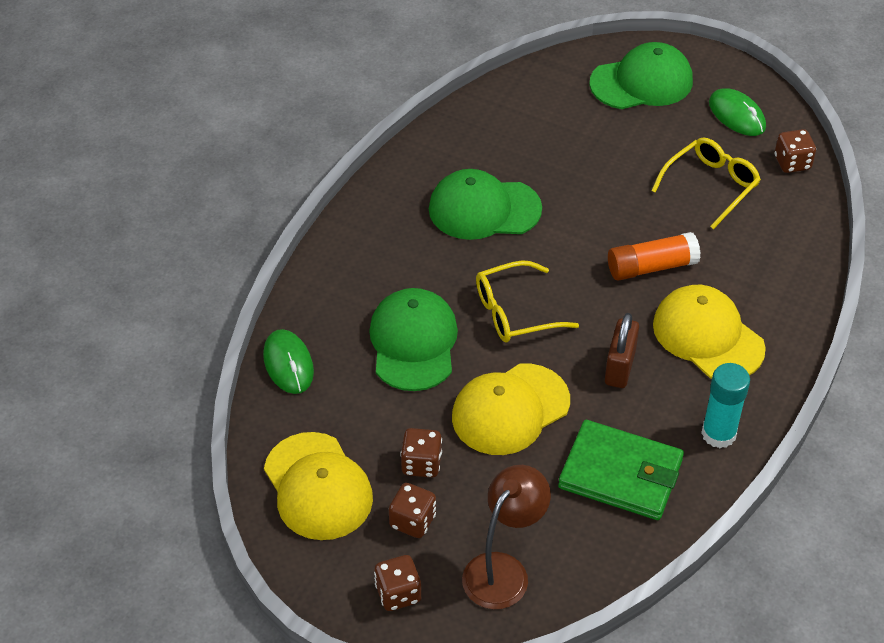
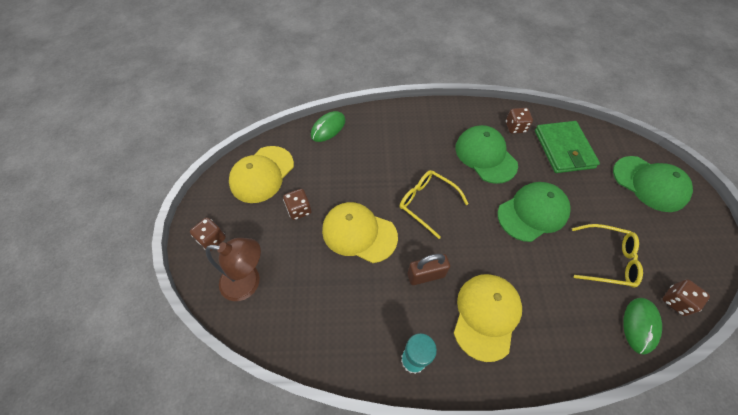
camera: 60 degrees right, 10 degrees up
(412, 521) = (260, 224): brown dice -> brown dice (515, 127)
(413, 342) = (374, 169): green cap -> green cap (532, 212)
(621, 474) = (347, 314): green wallet -> green wallet (564, 149)
(651, 267) = (514, 256): orange glue stick -> none
(737, 115) = (680, 247): green mouse -> green mouse (640, 325)

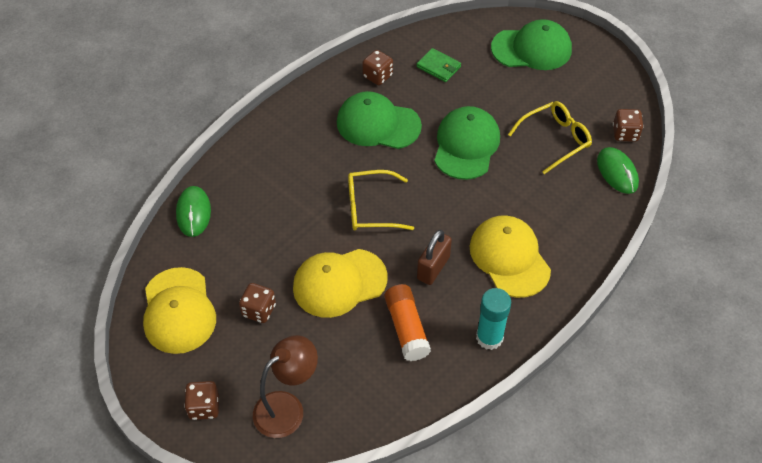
camera: 45 degrees left, 5 degrees down
(367, 300) = (406, 328): none -> orange glue stick
(564, 149) = (438, 67): green wallet -> green wallet, size x0.54

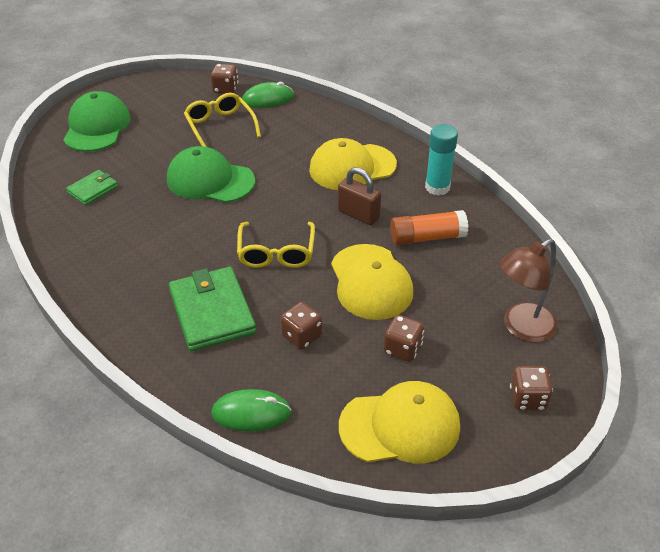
camera: 85 degrees left, 10 degrees down
(287, 407) = (521, 328): brown lamp -> brown lamp turned 90 degrees counterclockwise
(296, 173) = (212, 312): none -> green wallet
(377, 76) = (85, 236): brown dice -> brown dice (301, 336)
(378, 124) = (159, 240): green cap -> none

